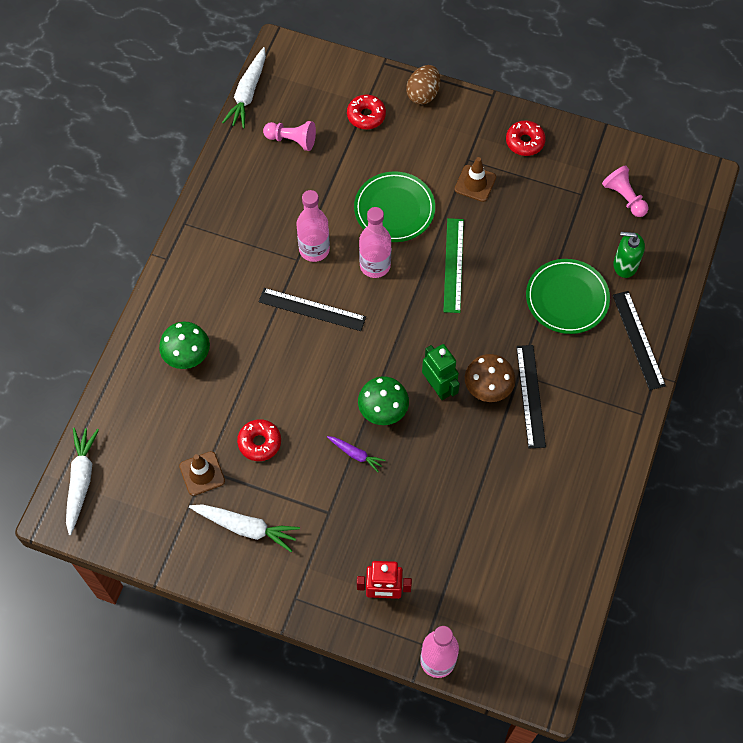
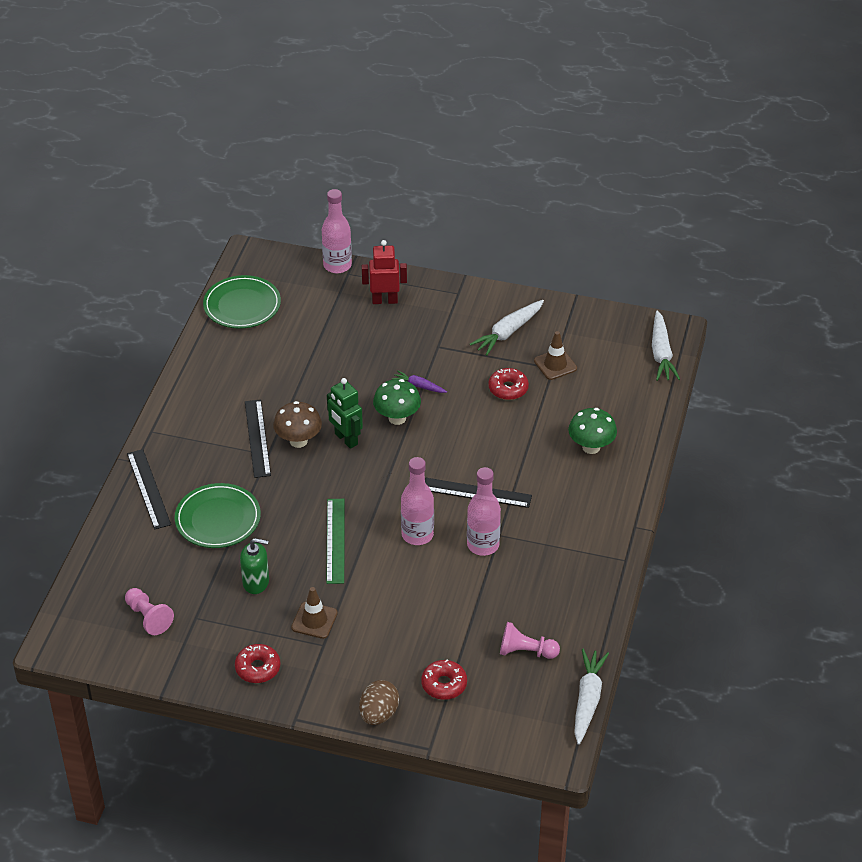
camera: 175 degrees right, 20 degrees down
(246, 527) = (508, 332): white carrot -> white carrot turned 60 degrees counterclockwise
(394, 209) = (402, 588): green plate -> green plate (242, 305)
(625, 265) = (155, 552): green soap dispenser -> green soap dispenser (256, 582)

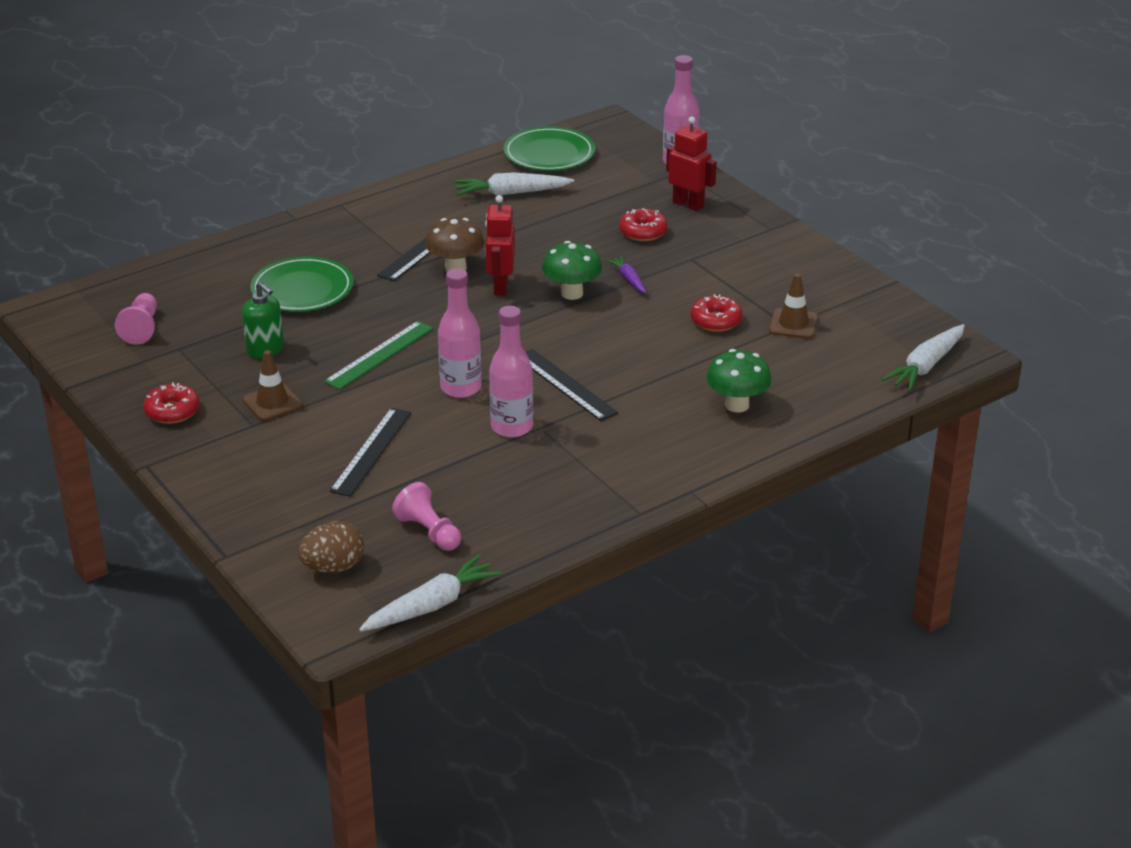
camera: 40 degrees right, 10 degrees down
(148, 489) = (278, 241): black ruler -> black ruler (371, 451)
(346, 439) = (500, 287): green robot -> red robot
(379, 714) = (221, 503): brown egg -> brown egg (333, 567)
(444, 684) = (313, 514): red donut -> red donut (643, 232)
(508, 332) = (779, 279): white carrot -> white carrot (511, 193)

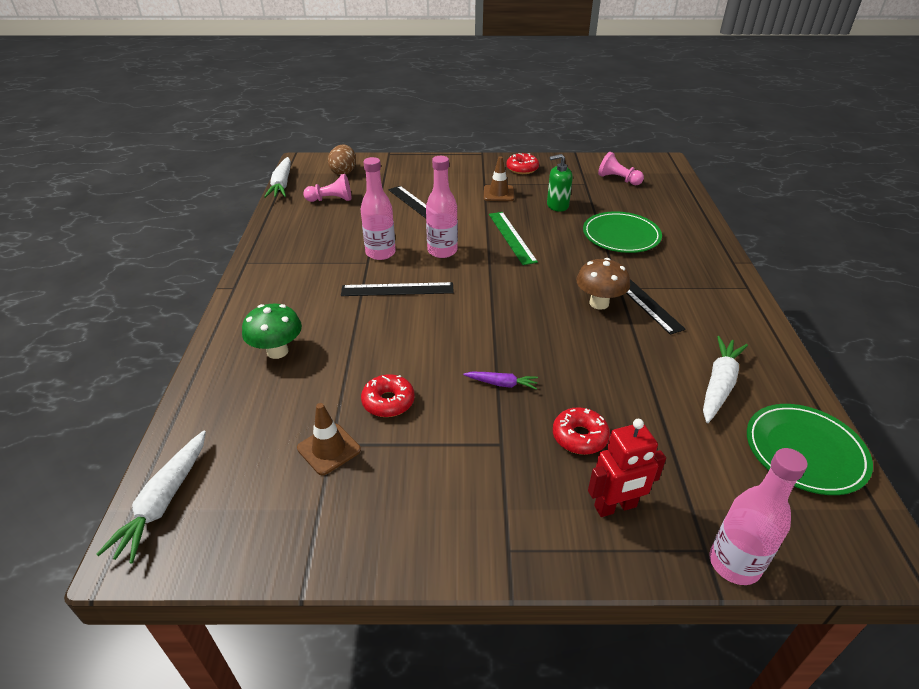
camera: 125 degrees right, 5 degrees up
(500, 287) = (552, 313): red robot -> none
(572, 293) = (509, 343): green mushroom -> none
(926, 366) = (164, 501): white carrot -> white carrot turned 150 degrees counterclockwise

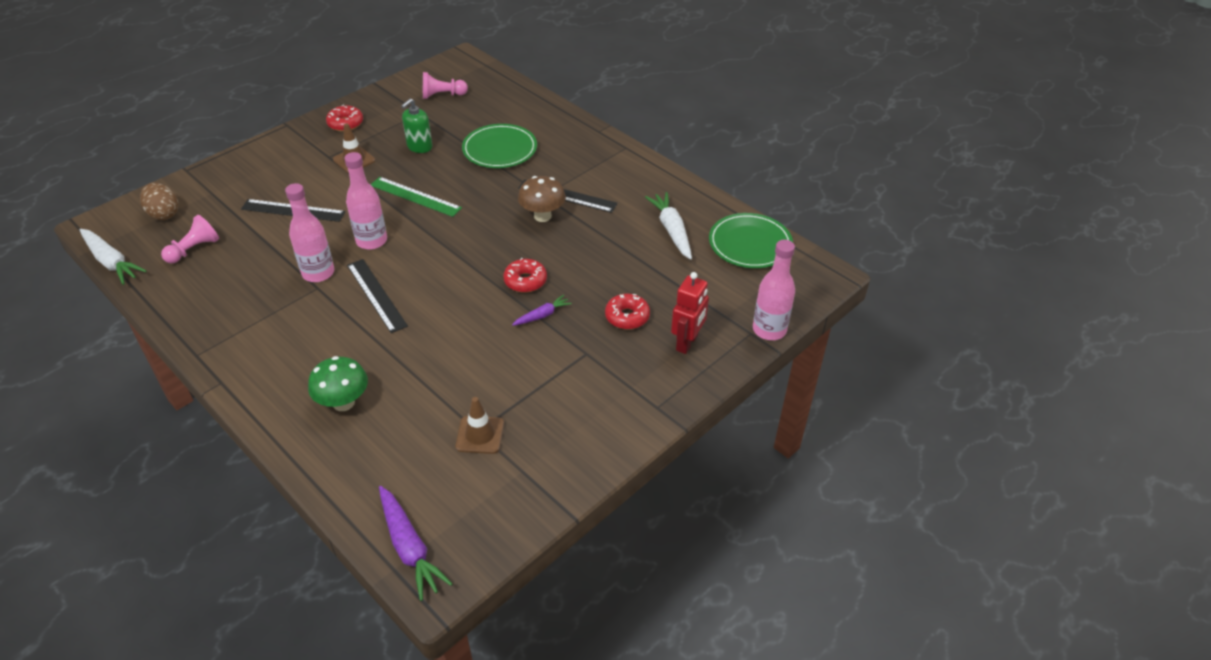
camera: 45 degrees left, 5 degrees up
(164, 501) = (410, 548): white carrot -> purple carrot
(388, 402) = (480, 378): red donut -> red donut (525, 281)
(397, 289) = (376, 295): black ruler -> black ruler turned 75 degrees counterclockwise

